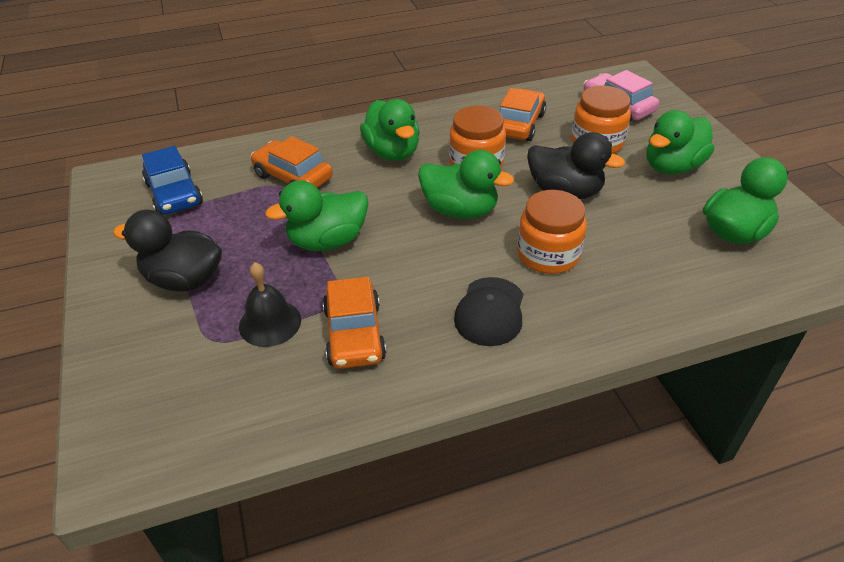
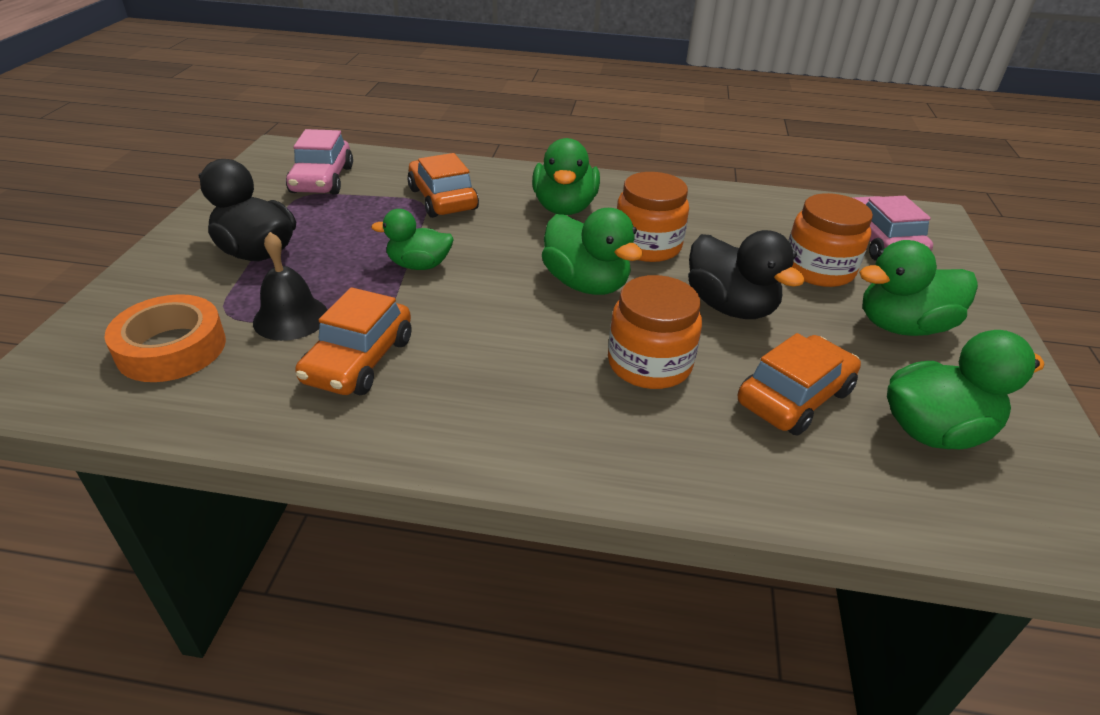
camera: 25 degrees right, 5 degrees down
(174, 194) = (322, 180): blue car -> pink car
(199, 386) = (171, 348): none -> orange tape
(327, 241) = (419, 265): green duck -> green duck, size x0.67
(490, 311) = (524, 396): black cap -> none
(518, 124) = (734, 223): orange car -> orange car (794, 397)

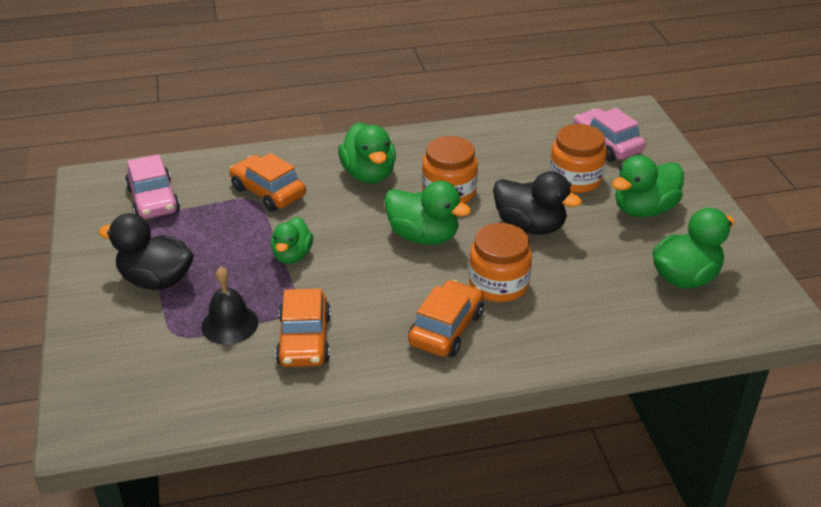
camera: 20 degrees left, 0 degrees up
(171, 348) = (162, 372): orange tape -> none
(419, 265) = (292, 255): green duck -> green duck turned 60 degrees counterclockwise
(794, 397) = (597, 280): orange car -> orange car (446, 329)

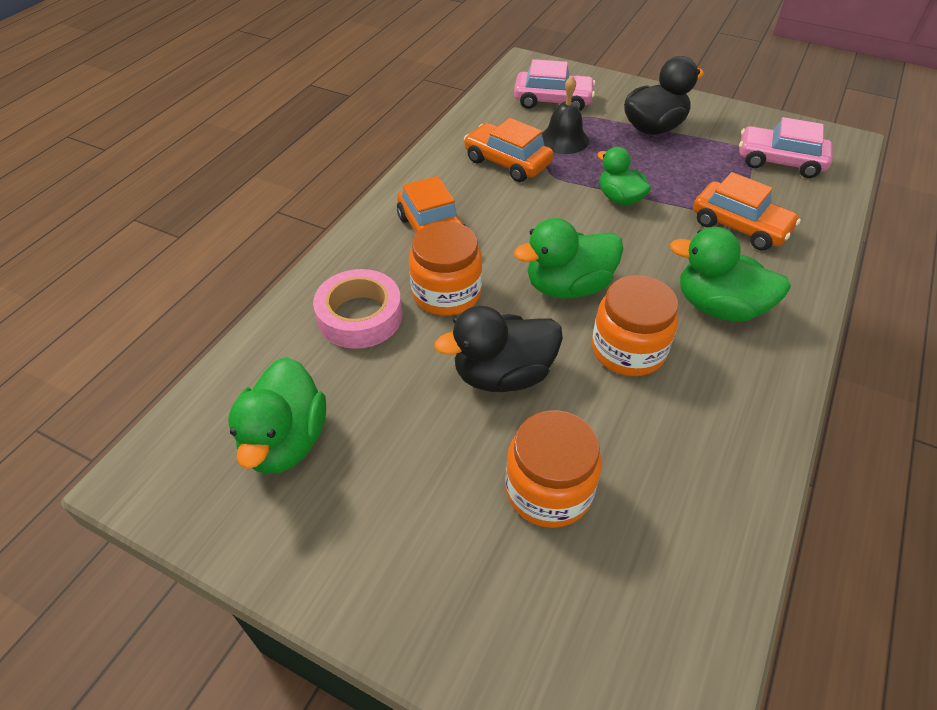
camera: 130 degrees right, 10 degrees up
(268, 192) = (740, 226): orange car -> orange car turned 45 degrees clockwise
(570, 310) = (360, 316): none -> pink tape
(607, 144) = (600, 609): pink car -> pink car (553, 101)
(644, 209) = (420, 511): green duck -> none

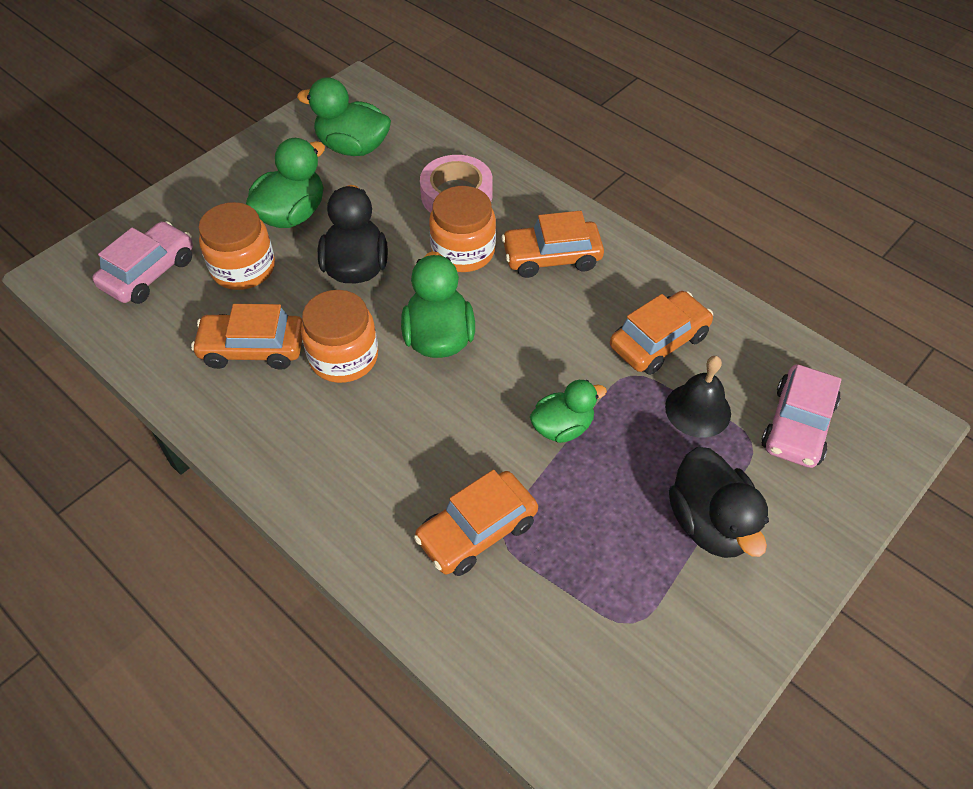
camera: 105 degrees right, 5 degrees up
(660, 432) = (253, 348): none -> orange car
(718, 307) = (363, 450): green duck -> green duck (292, 214)
(779, 161) = (597, 653): pink car -> pink car (149, 272)

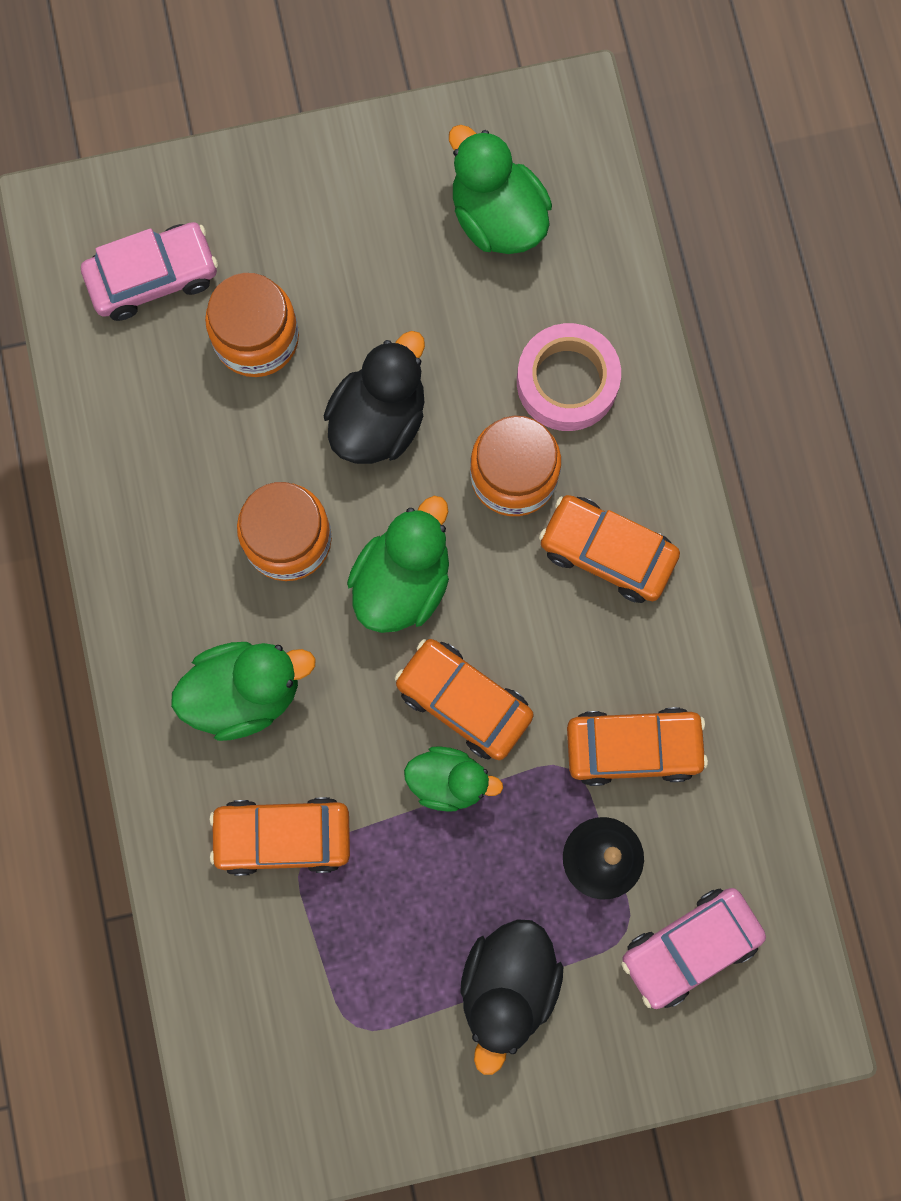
camera: 35 degrees right, 25 degrees up
(253, 348) = (202, 464): orange car -> orange car (464, 701)
(292, 214) = (357, 287): green duck -> green duck (245, 693)

